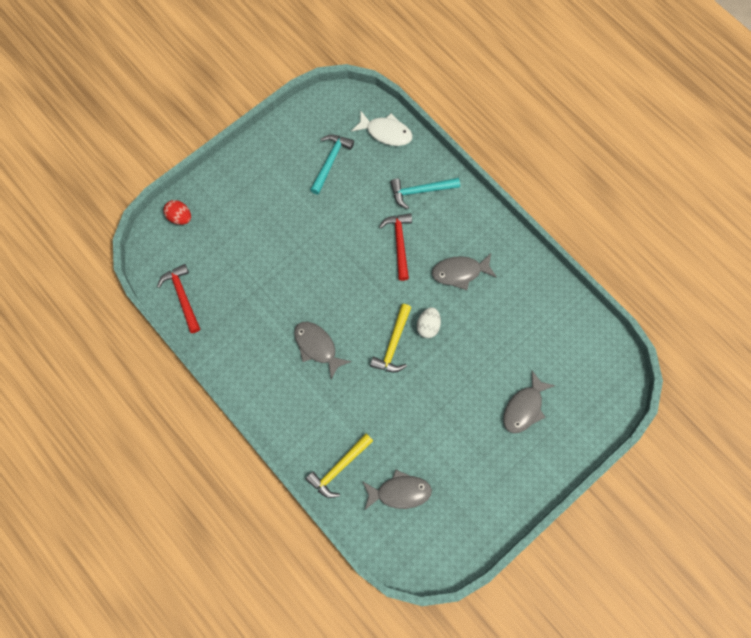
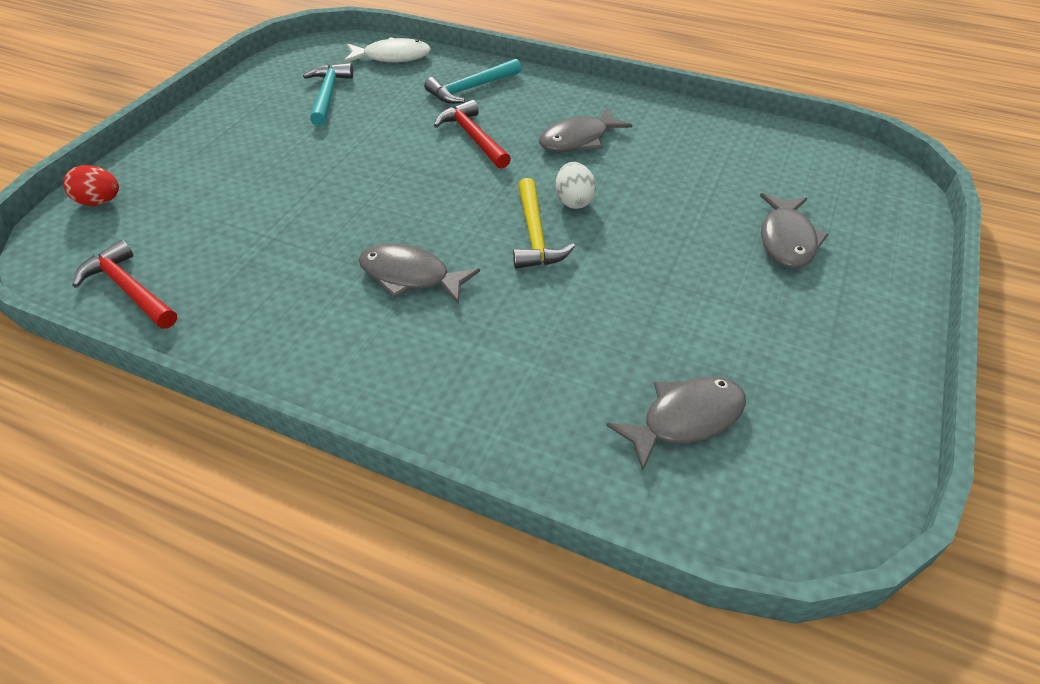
camera: 25 degrees left, 25 degrees down
(339, 468) = (548, 426): yellow hammer -> none

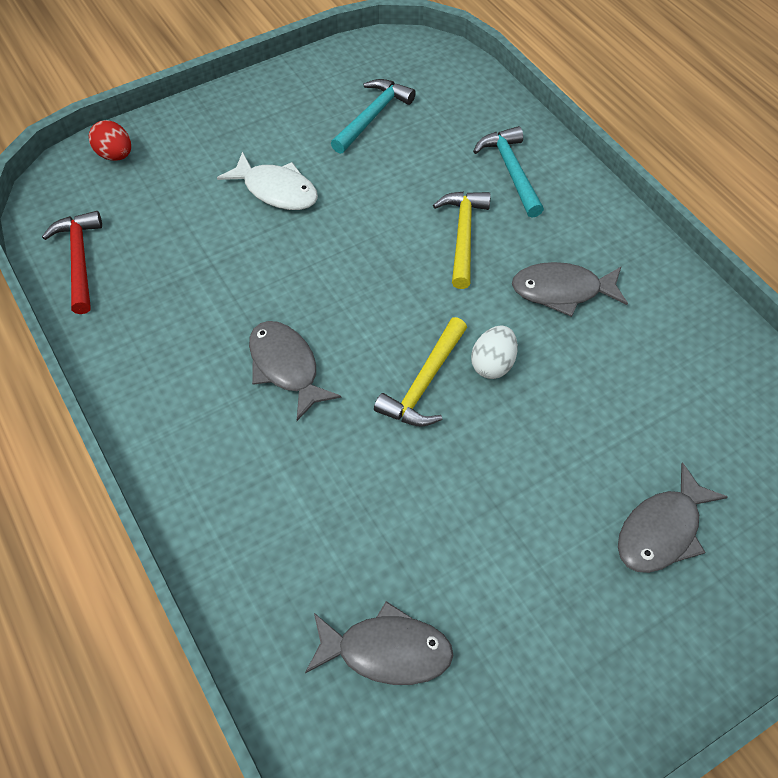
camera: 35 degrees right, 10 degrees up
(392, 57) = (468, 92): white fish -> white fish (276, 190)
(471, 89) = (511, 171): turquoise hammer -> turquoise hammer turned 75 degrees clockwise
(473, 137) = (463, 235): red hammer -> yellow hammer

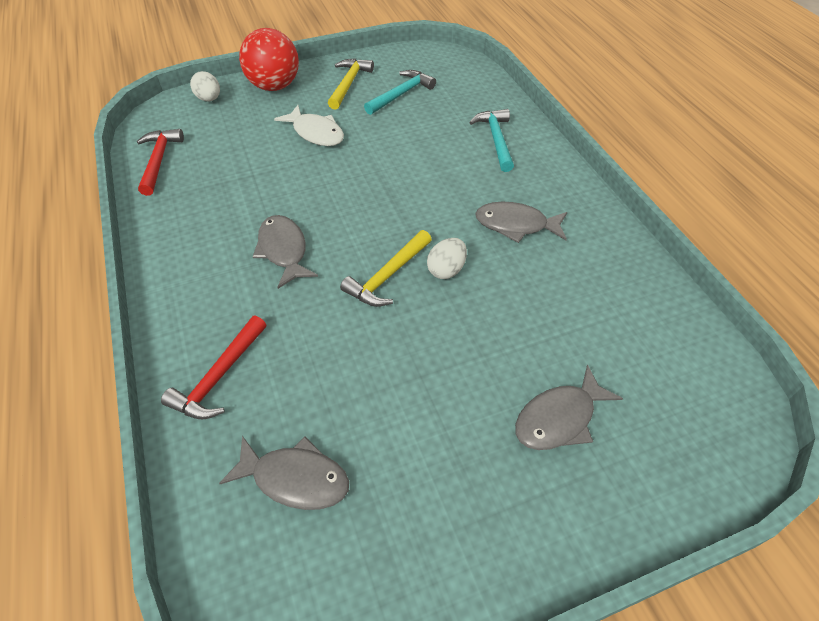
camera: 10 degrees right, 5 degrees down
(115, 155) = (209, 99): red egg -> white egg
(198, 124) = (274, 86): none -> red ball
(259, 545) = (219, 377): none -> red hammer
(463, 235) = (447, 178): yellow hammer -> yellow hammer (349, 84)

